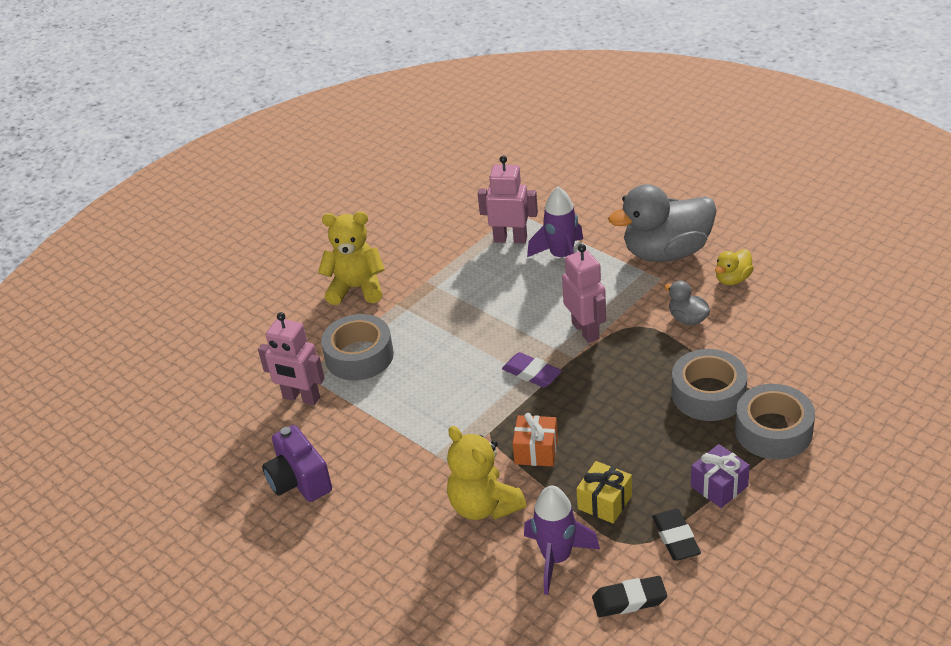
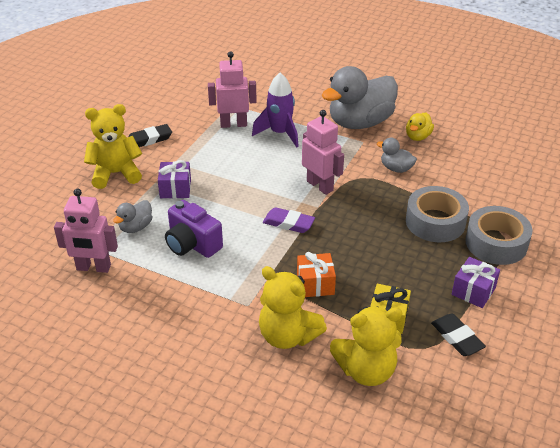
camera: 20 degrees left, 0 degrees up
(299, 481) = (113, 339): purple camera -> purple camera (192, 244)
(359, 356) = (136, 227): grey tape -> grey duck
(417, 315) = (175, 189): none -> purple gift
(556, 558) = (366, 370): purple rocket -> yellow teddy bear
(629, 600) = (440, 395): black eraser -> black eraser (149, 139)

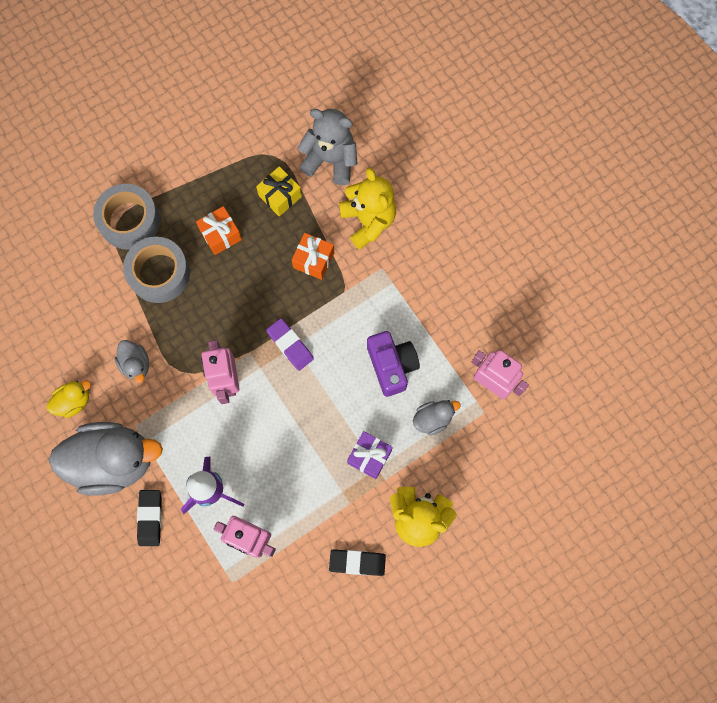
camera: 150 degrees left, 35 degrees up
(366, 370) = (330, 160): yellow teddy bear -> grey teddy bear
(412, 266) = (220, 235): none -> orange gift
(457, 337) = (243, 151): black eraser -> black eraser (150, 518)
(473, 291) = (193, 184): purple gift -> none

